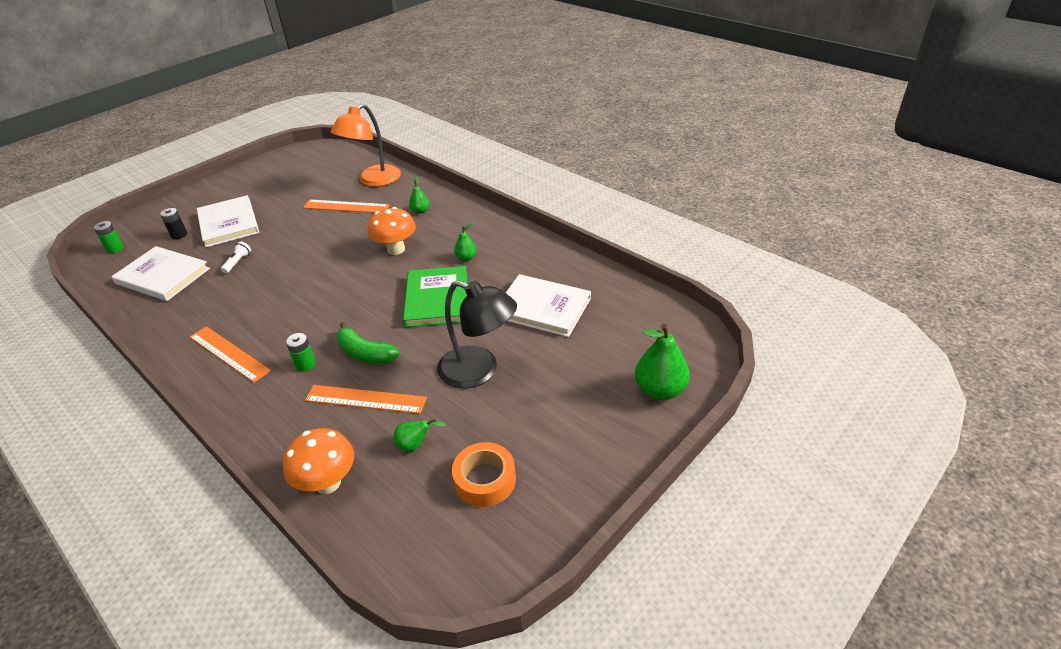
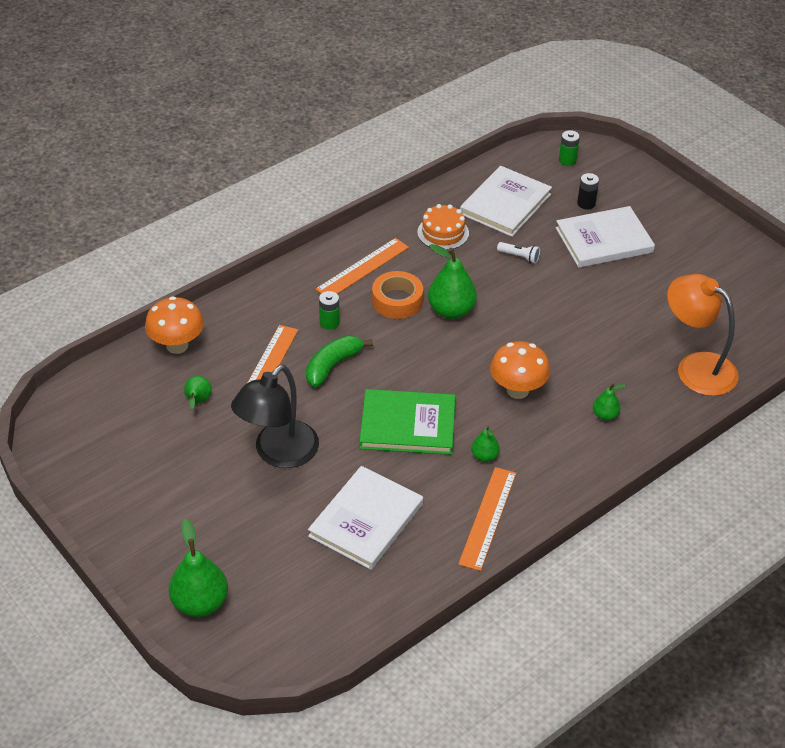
camera: 95 degrees right, 5 degrees up
(191, 308) = (443, 233): none -> orange cake
(300, 291) = (451, 311): none -> green pear
(346, 206) = (628, 342): orange ruler -> orange ruler (488, 518)
(485, 480) = (140, 447): orange tape -> orange tape (397, 301)

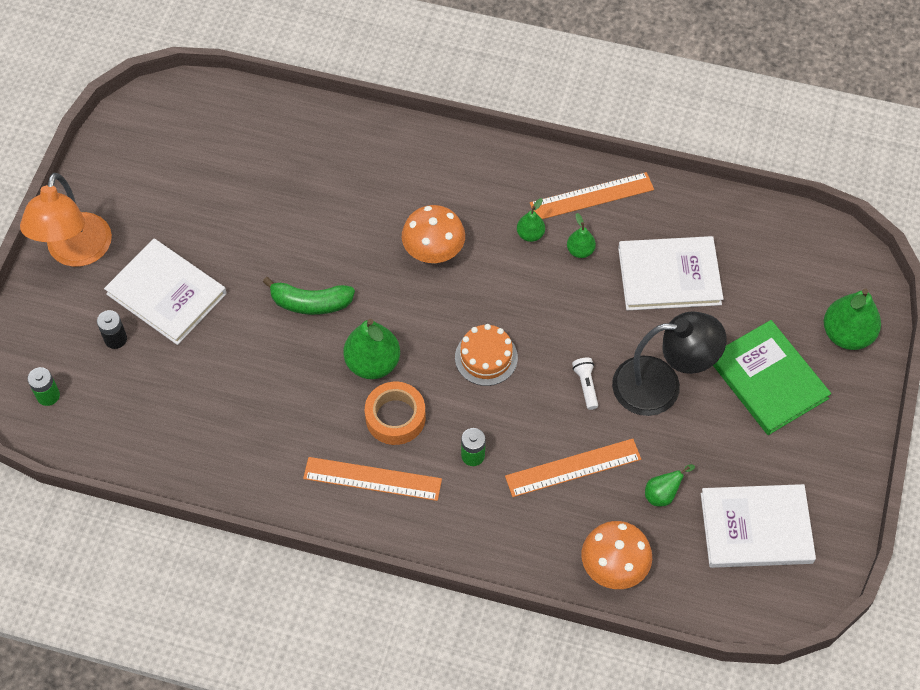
camera: 125 degrees left, 15 degrees up
(333, 366) = (525, 414): green banana -> green banana (310, 303)
(408, 425) = (544, 310): green book -> green book (768, 379)
(443, 233) = (260, 440): orange cake -> orange cake (486, 357)
(505, 204) = (170, 411): white book -> white book (756, 528)
(519, 257) = (247, 351): white flashlight -> white flashlight (586, 385)
(605, 415) = (410, 176): green pear -> green pear (580, 251)
(696, 367) = (297, 141): orange lamp -> orange lamp (76, 252)

